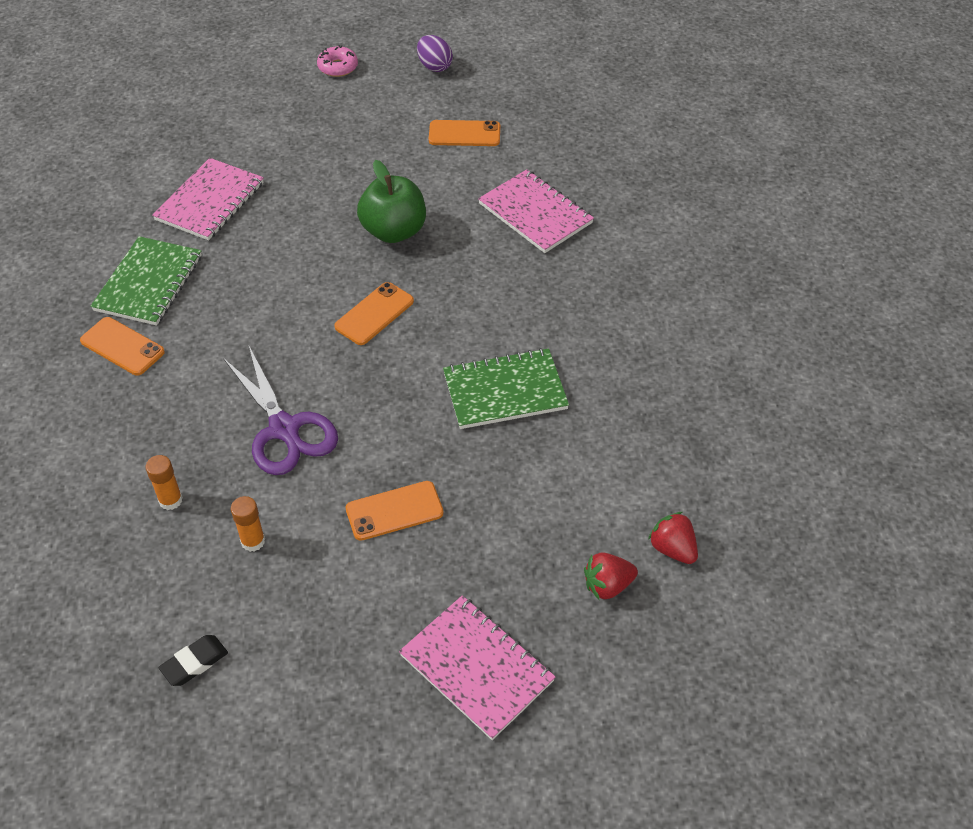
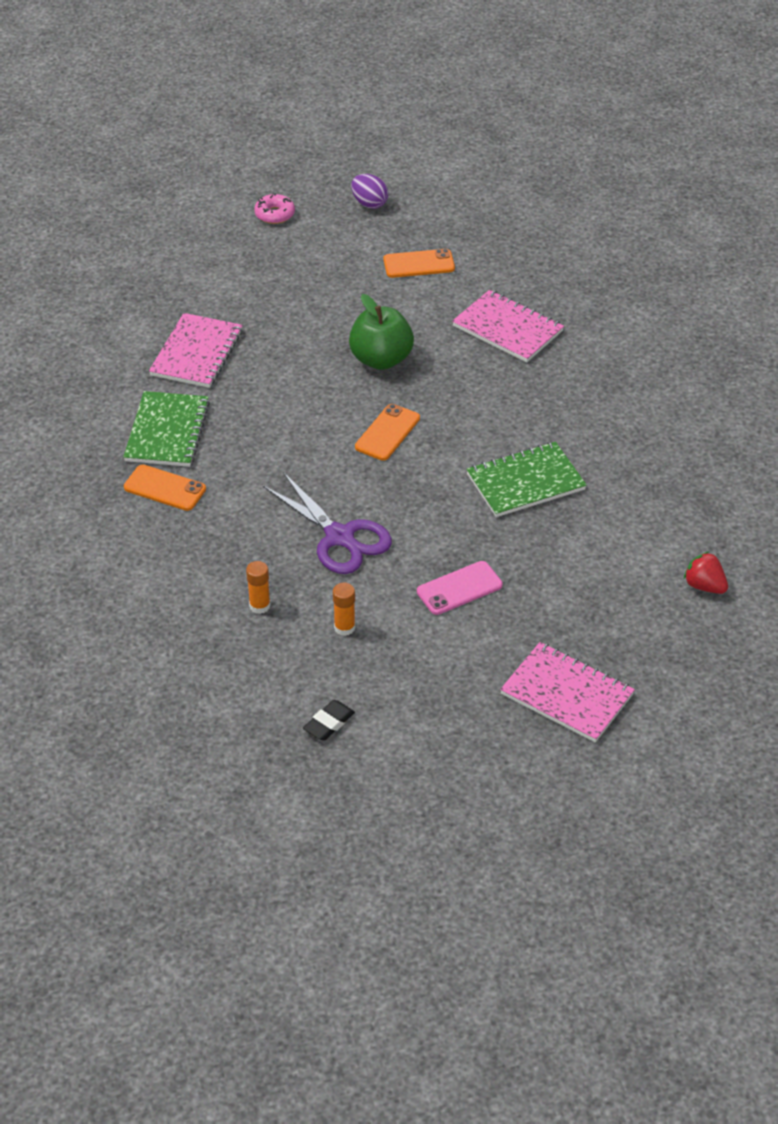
camera: 10 degrees left, 5 degrees down
(394, 511) = (459, 588): orange phone -> pink phone
(607, 585) = (657, 620): red strawberry -> none

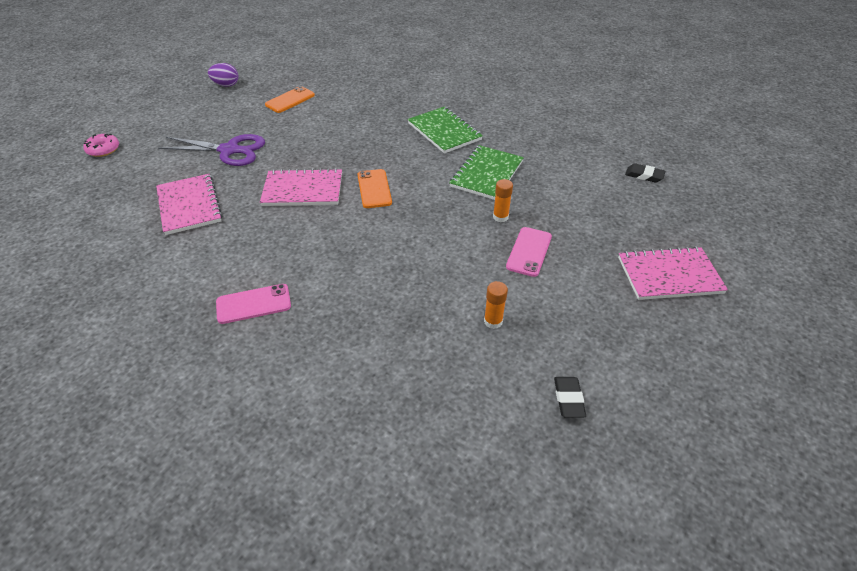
camera: 40 degrees left, 0 degrees up
(165, 488) = (253, 304): orange phone -> pink phone
(167, 431) = (216, 264): green notebook -> green notebook (444, 131)
(259, 606) = (418, 344): orange glue stick -> orange glue stick (500, 217)
(274, 214) = (168, 111): pink donut -> pink donut (103, 149)
(339, 537) = (418, 264): purple scissors -> purple scissors (229, 150)
(381, 359) = (323, 153): green apple -> none
(507, 329) = (378, 108): pink notebook -> pink notebook (303, 190)
(704, 586) = (644, 175): red strawberry -> black eraser

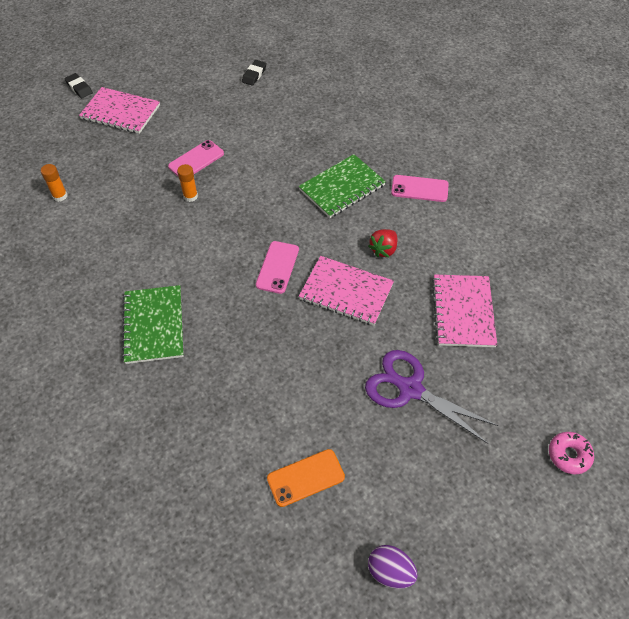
camera: 155 degrees left, 10 degrees up
(278, 230) = (383, 249): none -> red strawberry
(374, 189) = (277, 267): orange phone -> pink phone
(486, 174) = (162, 246): green notebook -> green notebook (342, 187)
(493, 321) = (262, 124): orange glue stick -> orange glue stick (60, 196)
(644, 175) = (30, 193): black eraser -> black eraser (79, 88)

